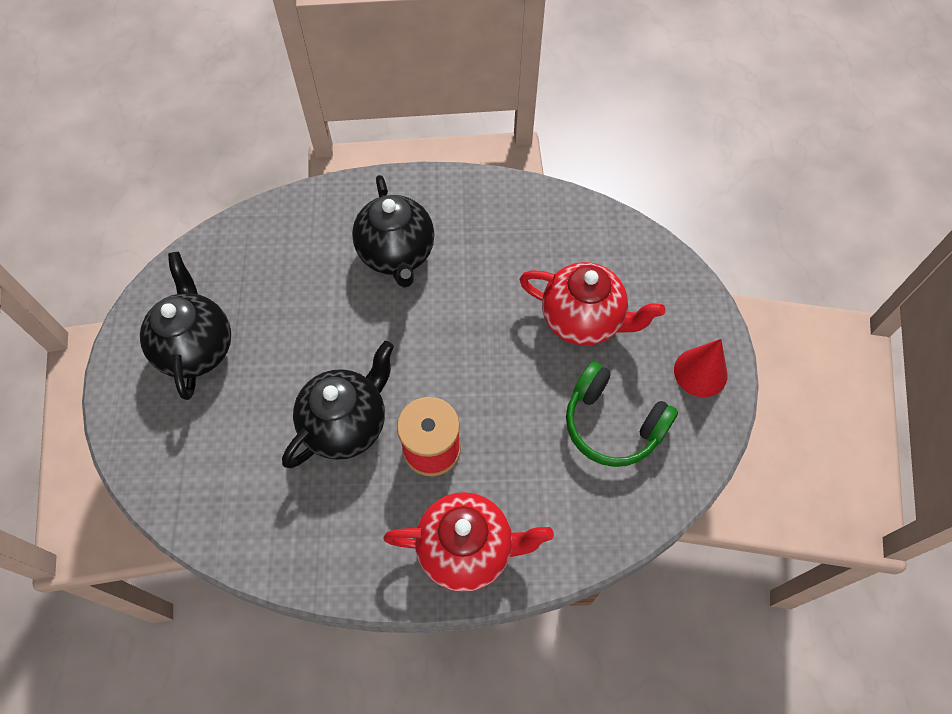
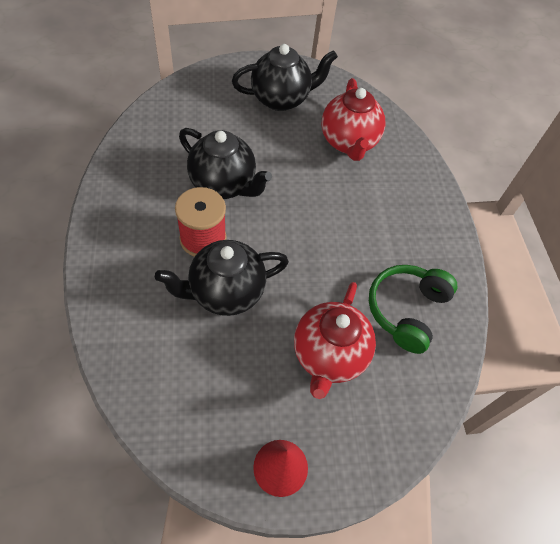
camera: 80 degrees right, 5 degrees down
(397, 254) = (376, 211): black teapot -> black teapot (225, 292)
(467, 549) = (119, 263): red teapot -> red teapot (348, 142)
(612, 424) = (223, 378): green headphones -> green headphones (406, 310)

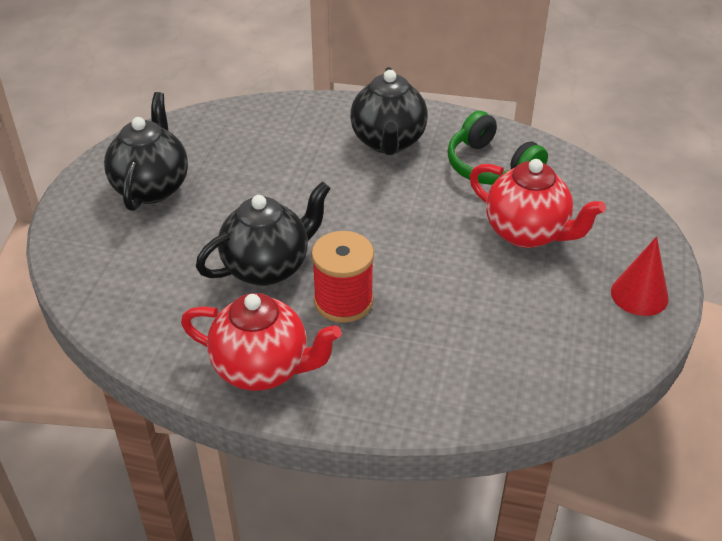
camera: 65 degrees left, 15 degrees down
(225, 292) = (426, 296): black teapot -> black teapot (388, 142)
(348, 142) = (253, 149): red teapot -> red teapot (263, 369)

